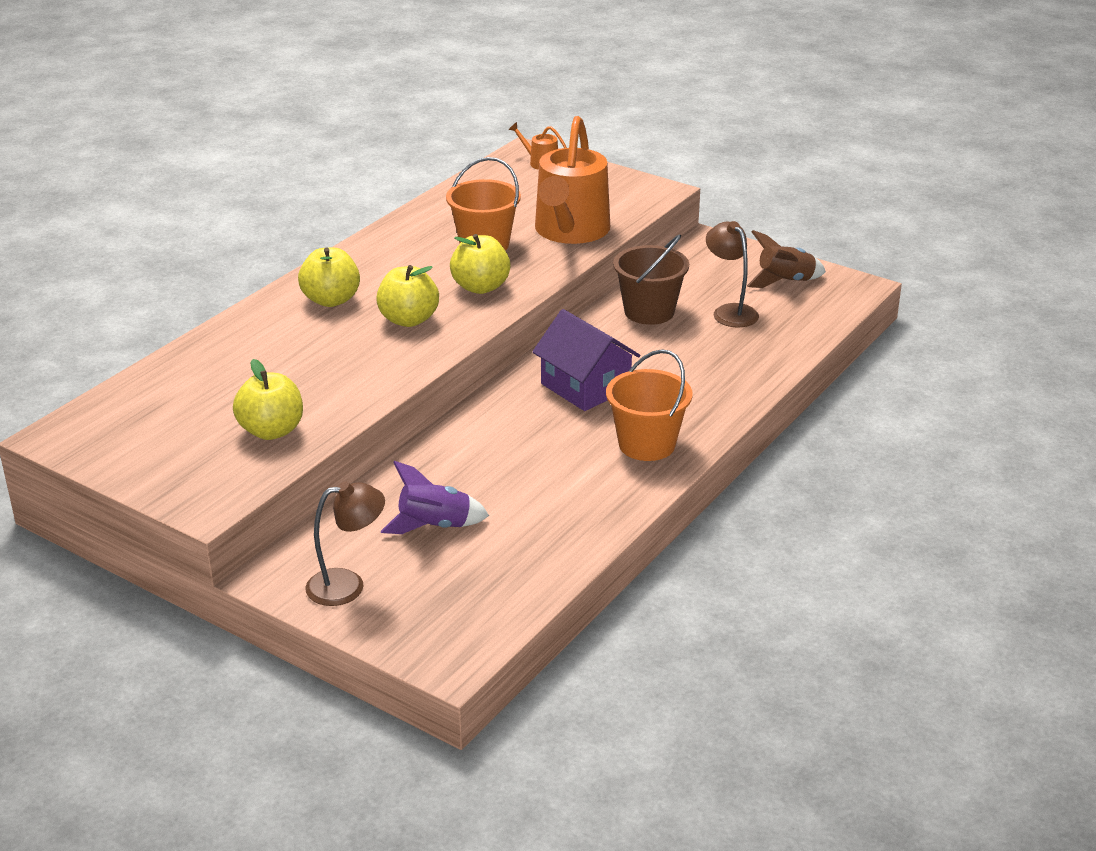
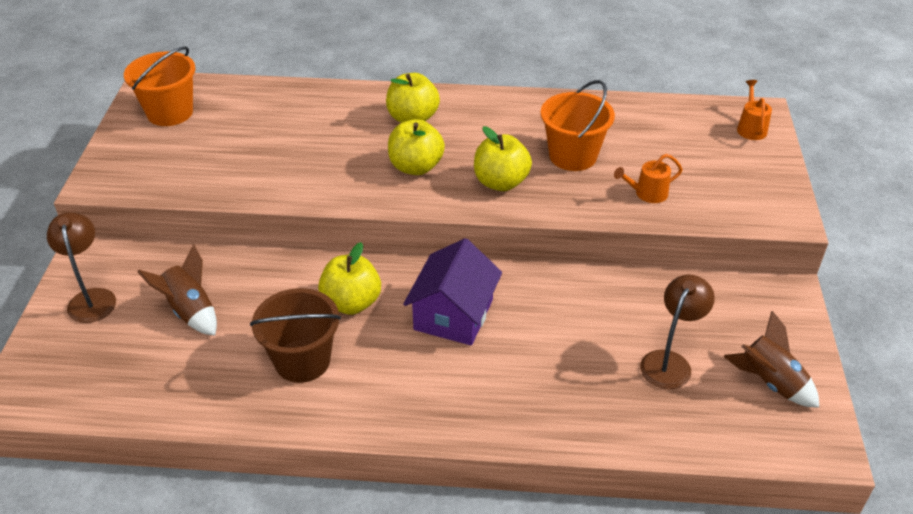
camera: 60 degrees right, 10 degrees up
(271, 431) = (210, 169): yellow apple -> yellow apple (351, 303)
(347, 585) = (91, 298): brown lamp -> brown lamp turned 150 degrees counterclockwise
(434, 526) = (190, 311): purple rocket -> brown rocket
(570, 231) = (647, 193): orange watering can -> orange watering can, size x0.41
(647, 444) = (389, 393): orange bucket -> orange bucket (170, 113)
(649, 312) = (615, 305): brown bucket -> brown bucket (302, 361)

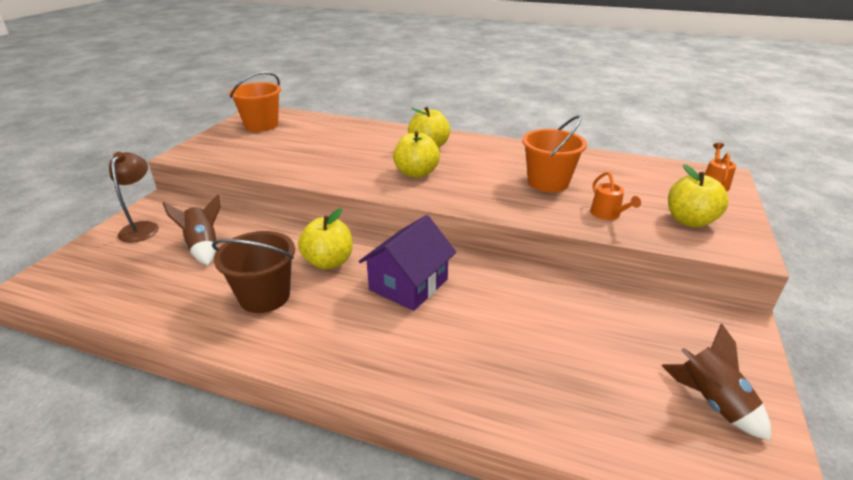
camera: 15 degrees right, 10 degrees down
(501, 182) = (480, 191): yellow apple -> yellow apple (689, 221)
(647, 193) = (607, 214): orange watering can -> orange watering can turned 105 degrees counterclockwise
(670, 362) = (602, 360): brown lamp -> none

